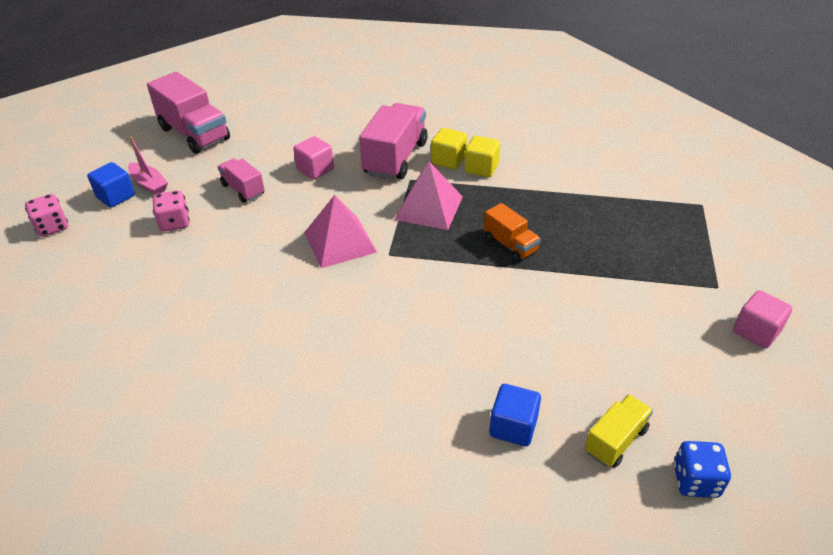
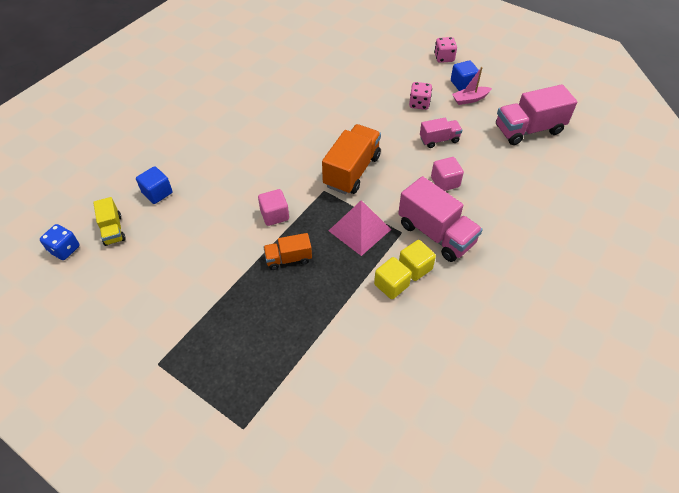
camera: 115 degrees right, 10 degrees up
(340, 242) = (352, 171): pink pyramid -> orange truck
(756, 331) = (108, 356): pink cube -> pink cube (274, 215)

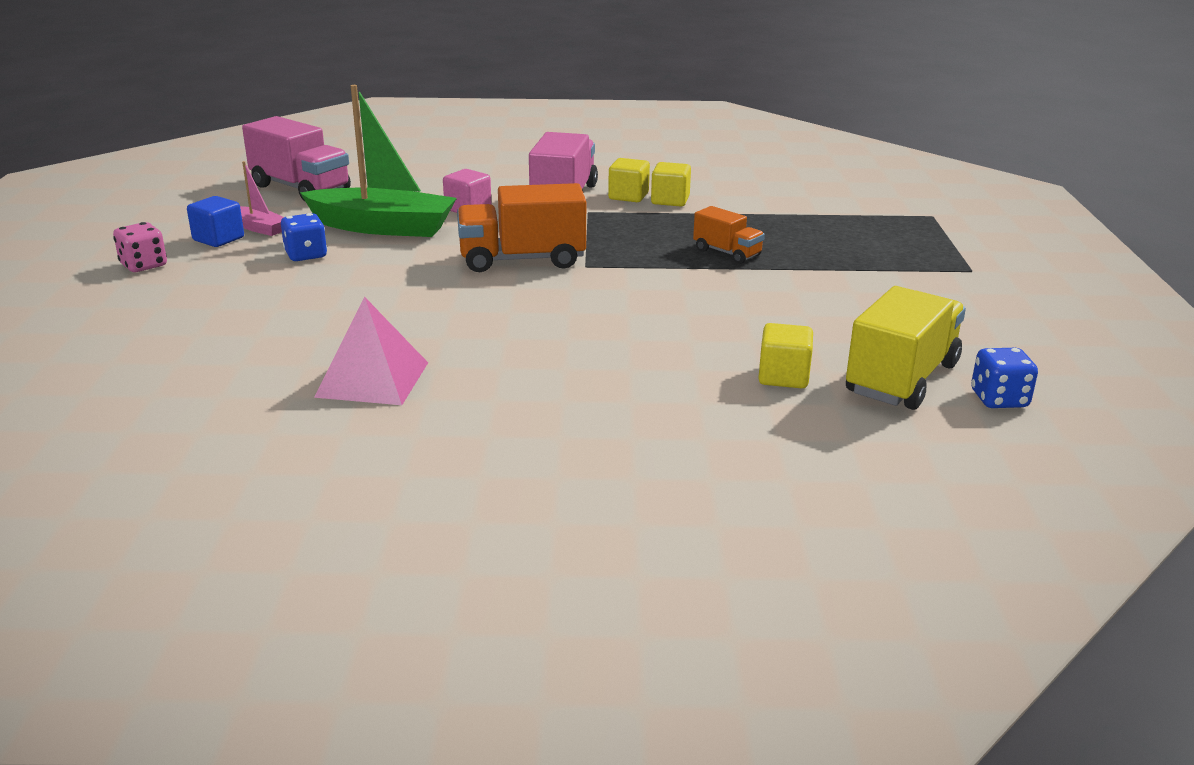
camera: 125 degrees left, 25 degrees down
(113, 230) = (901, 379): yellow truck -> yellow truck, size x1.79
(157, 193) = (783, 377): blue cube -> yellow cube
(274, 215) = (677, 281): pink cube -> none
(359, 230) = (619, 231): pink pyramid -> pink pyramid (372, 379)
(419, 104) = (306, 255): pink dice -> blue dice
(439, 140) = (383, 227): pink truck -> green boat

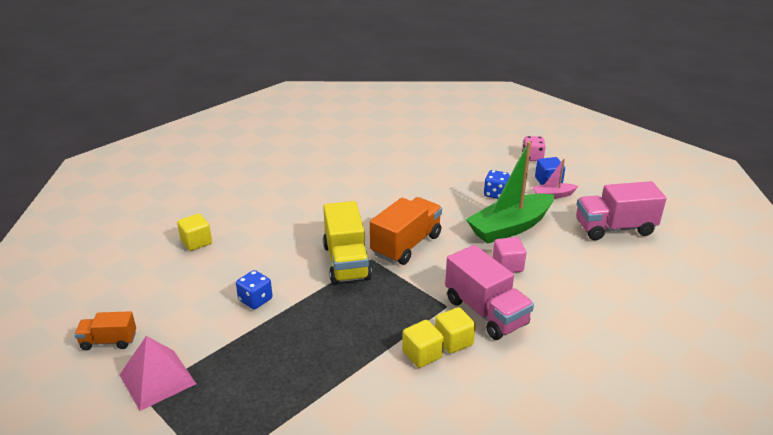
camera: 135 degrees right, 5 degrees up
(372, 379) = (348, 165): pink pyramid -> pink pyramid (157, 379)
(727, 253) = (314, 315): orange truck -> orange truck (109, 341)
(901, 379) = (140, 268): yellow truck -> yellow truck (346, 262)
(999, 399) = (86, 280): blue dice -> blue dice (255, 300)

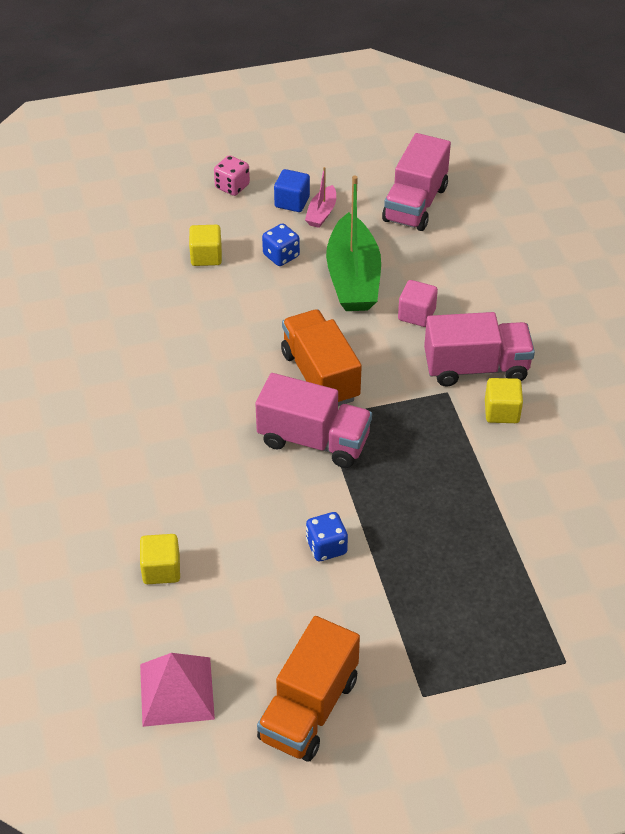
camera: 60 degrees left, 15 degrees up
(109, 341) = (309, 709): orange truck -> orange truck, size x1.79
(157, 379) = (406, 675): pink pyramid -> pink pyramid (177, 691)
(346, 262) = (314, 440): yellow truck -> pink truck
(422, 354) = (505, 443): yellow cube -> yellow cube (206, 256)

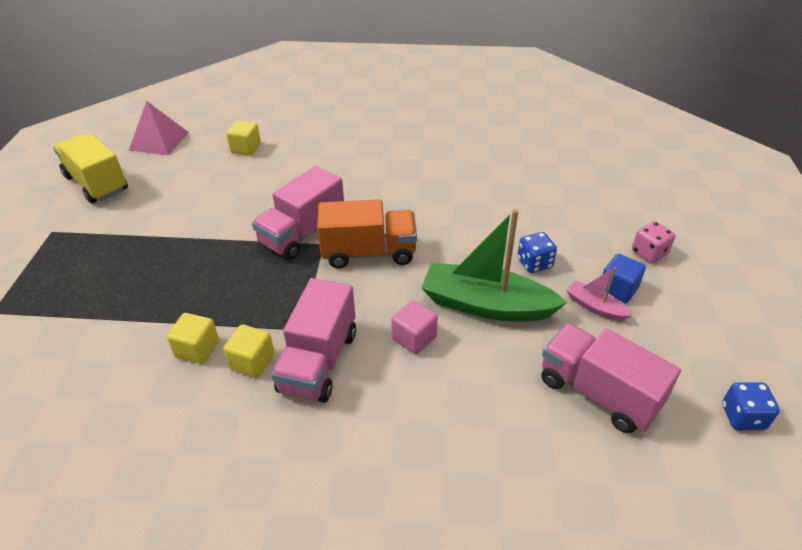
camera: 110 degrees right, 5 degrees down
(206, 256) = (547, 218): yellow cube -> yellow cube (197, 349)
(309, 709) = (96, 183): orange truck -> yellow truck
(326, 547) = (202, 217): blue dice -> blue dice (742, 417)

